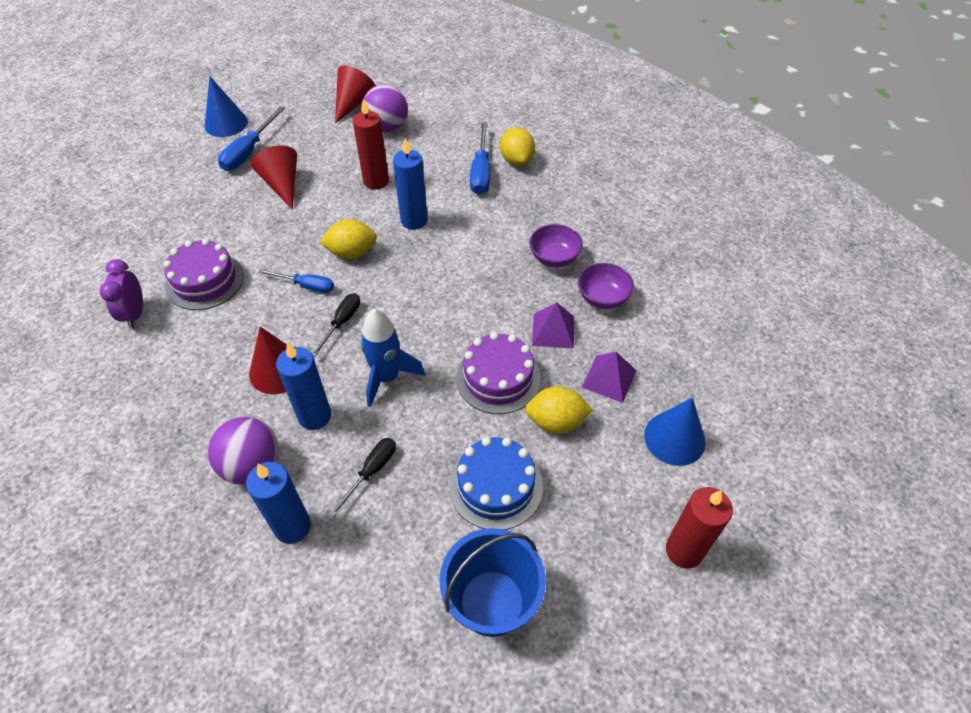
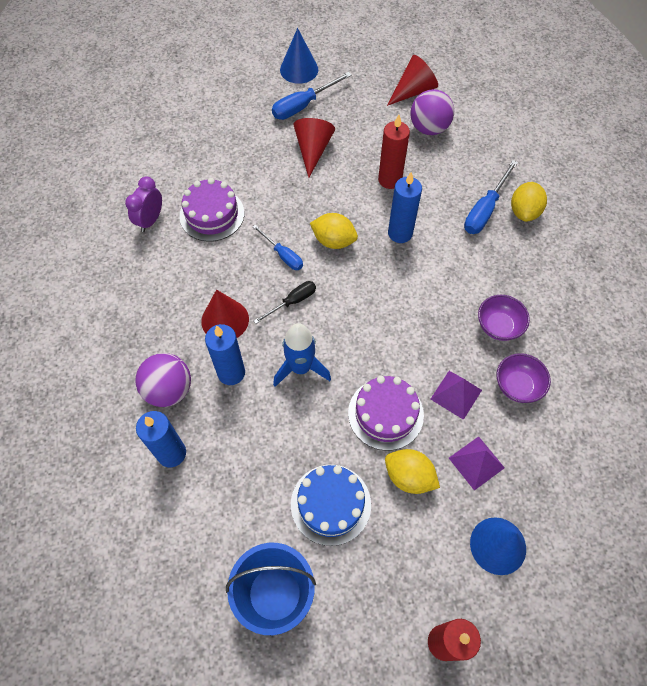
camera: 30 degrees right, 10 degrees up
(371, 472) = (247, 441): black screwdriver -> none

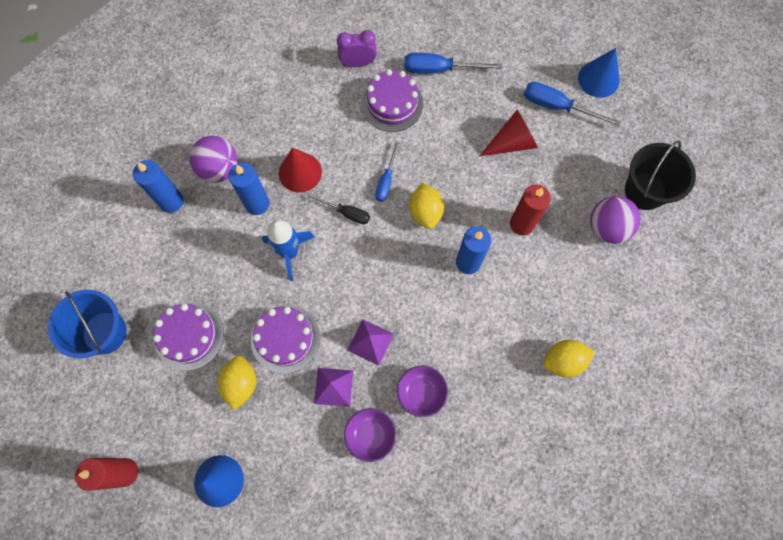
camera: 60 degrees right, 10 degrees up
(330, 504) = (189, 336): blue cake -> purple cake
(413, 91) = (645, 191): red cone -> black bucket
(476, 463) = (280, 432): purple pyramid -> purple pyramid (370, 342)
(485, 210) = (542, 324): blue screwdriver -> blue screwdriver (439, 69)

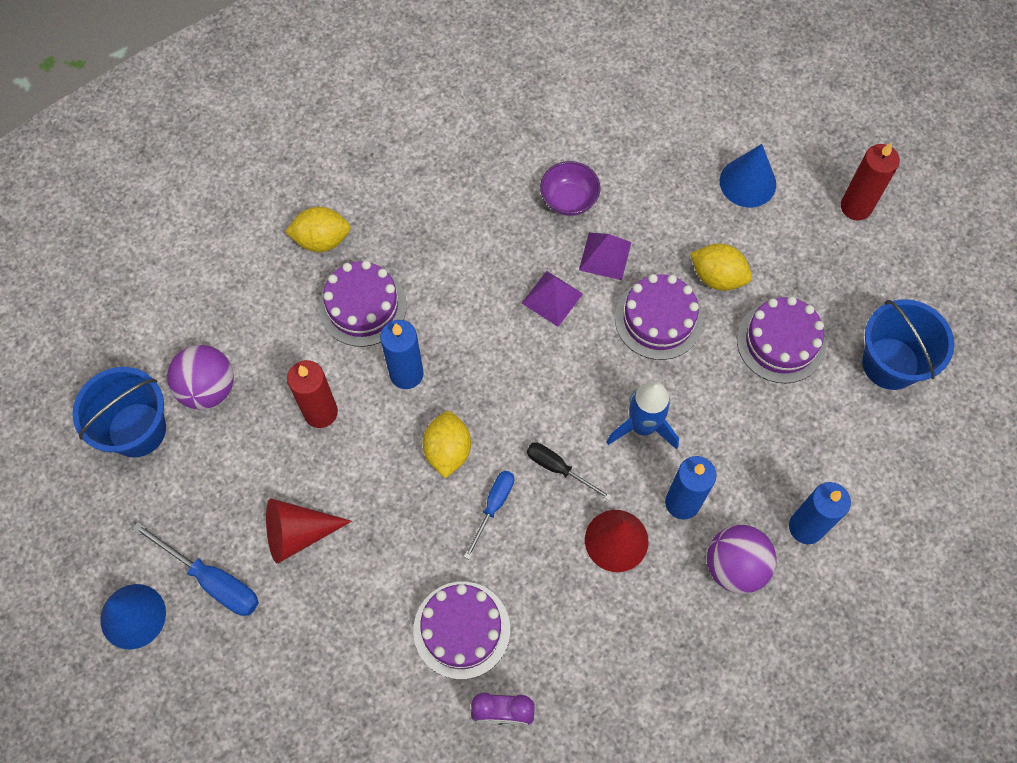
camera: 170 degrees left, 5 degrees down
(241, 384) = (717, 277): yellow lemon -> yellow lemon turned 75 degrees counterclockwise
(421, 393) = (501, 233): purple bowl -> none
(439, 69) = (374, 678): blue screwdriver -> none
(515, 310) = (363, 306): none -> purple cake
(645, 191) = (137, 430): black bucket -> blue bucket

